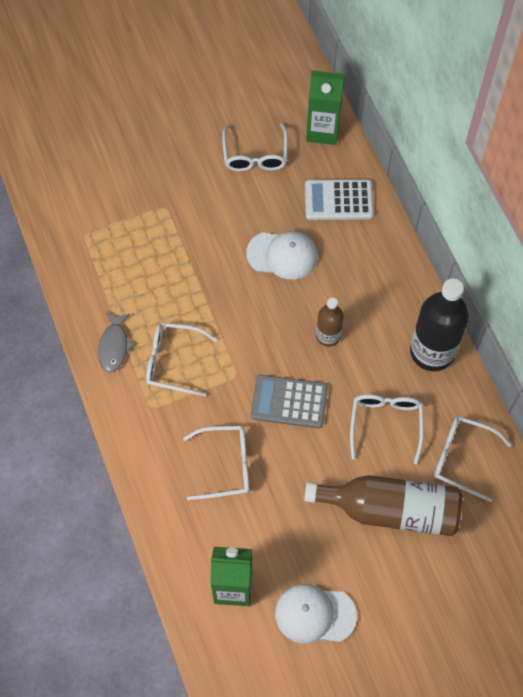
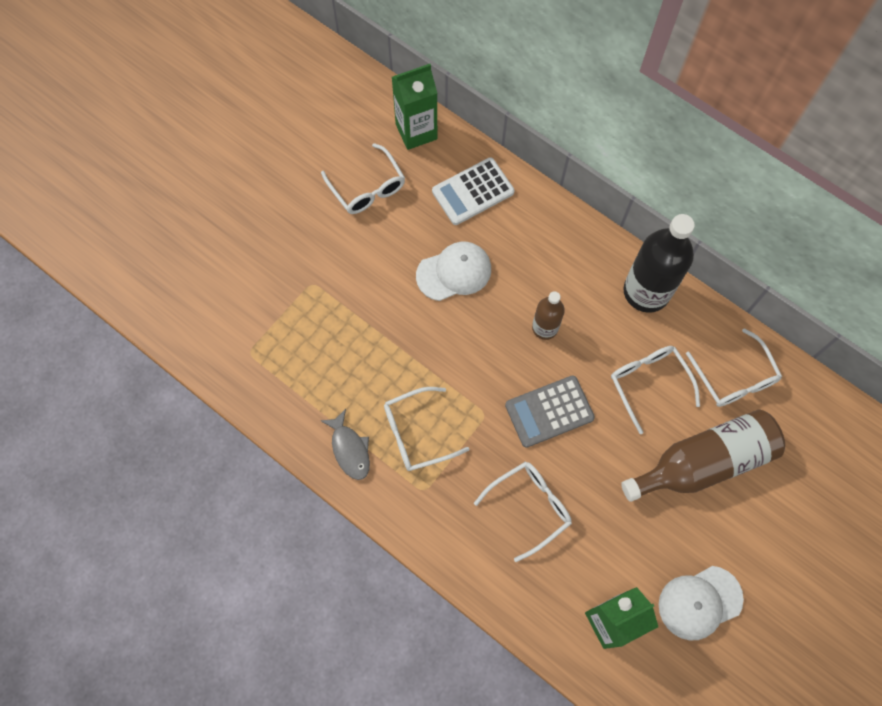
camera: 30 degrees left, 5 degrees up
(462, 458) = (734, 378): white glasses -> white glasses turned 105 degrees counterclockwise

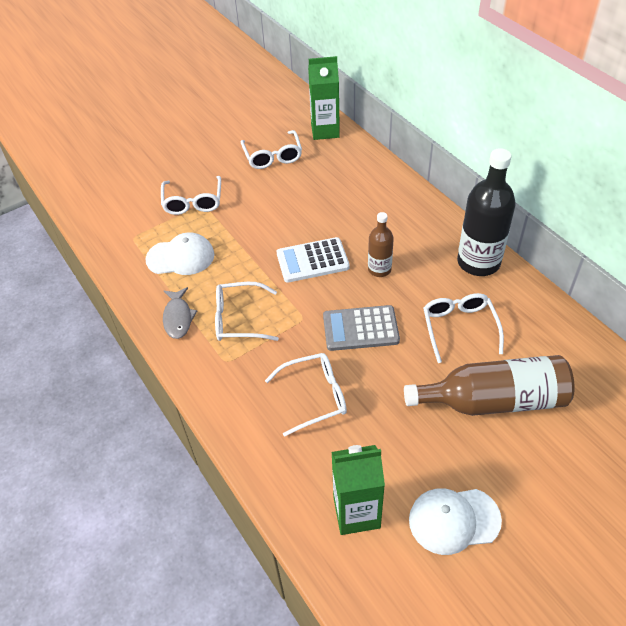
camera: 20 degrees right, 20 degrees down
(454, 272) = (318, 218): white cap -> white cap (180, 257)
(473, 192) = (354, 172): white calculator -> white calculator (312, 260)
(734, 378) = (543, 341): white glasses -> white glasses (193, 202)

